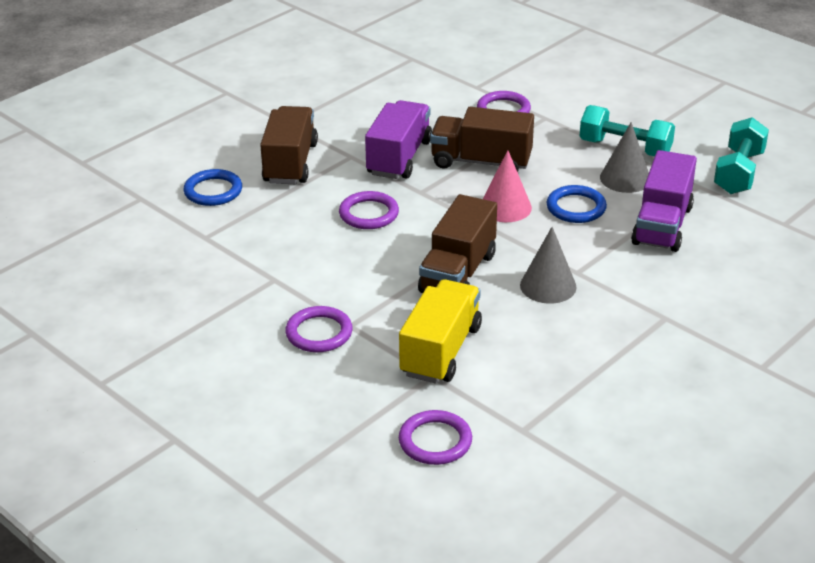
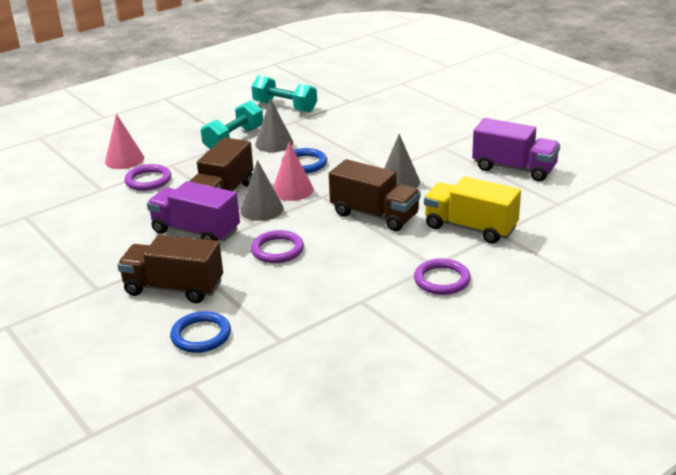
camera: 80 degrees left, 5 degrees down
(435, 441) = (572, 236): purple ring -> none
(454, 192) = (262, 209): none -> grey cone
(548, 87) = (124, 159): none -> pink cone
(662, 225) = (338, 137): purple truck -> purple truck (514, 168)

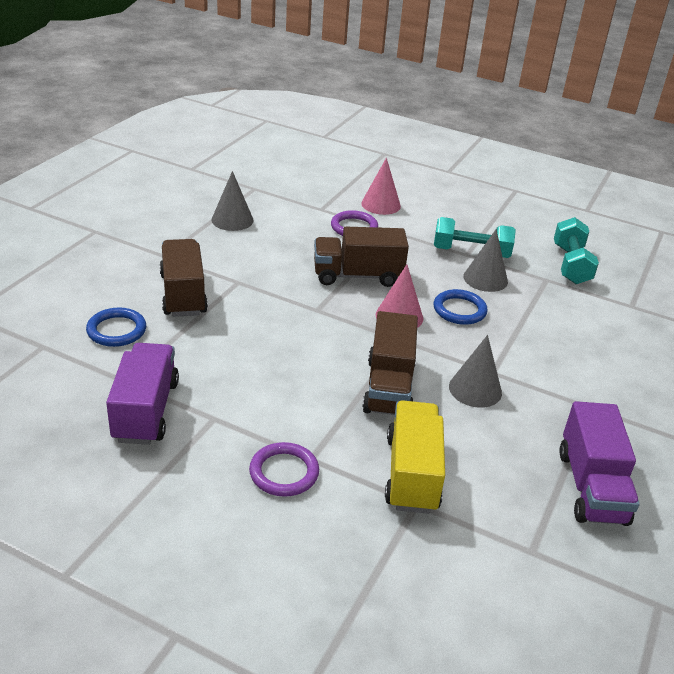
camera: 60 degrees right, 5 degrees up
(196, 231) = (283, 279): purple truck -> purple truck (146, 411)
(262, 209) = (348, 307): grey cone -> grey cone (232, 220)
(277, 250) = (279, 337): purple ring -> none

